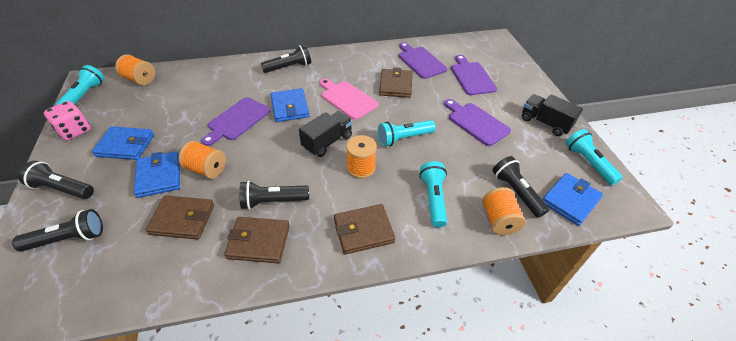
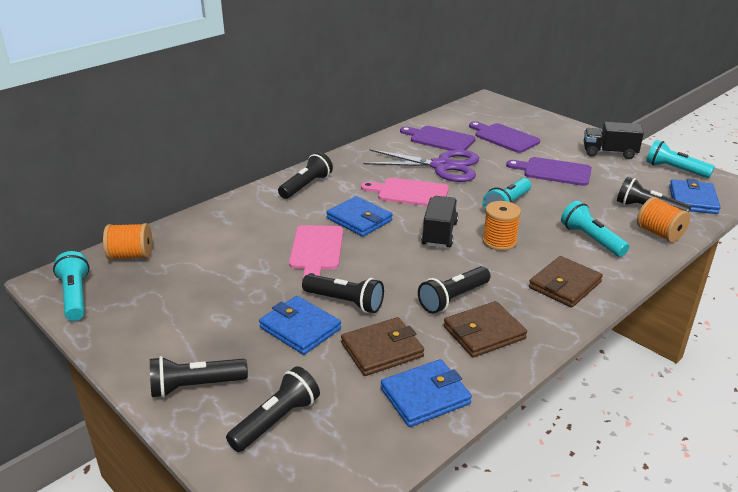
camera: 30 degrees left, 15 degrees down
(75, 131) = (120, 332): pink dice -> none
(126, 145) = (214, 319): blue wallet -> blue wallet (425, 396)
(206, 169) = (345, 302): orange spool -> black flashlight
(237, 120) = (316, 250): purple cutting board -> pink cutting board
(395, 85) = (442, 166): brown wallet -> purple scissors

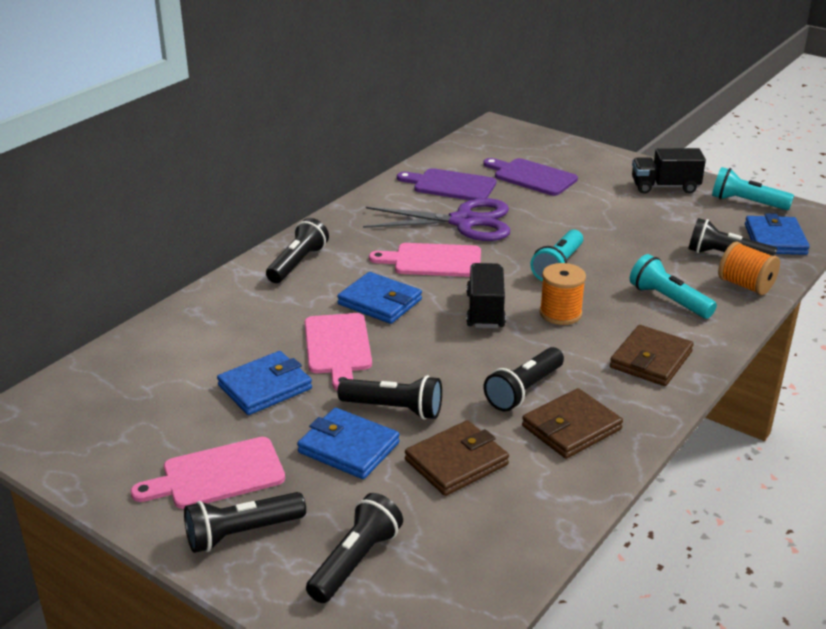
camera: 10 degrees left, 0 degrees up
(75, 296) = (42, 439): turquoise flashlight -> none
(131, 256) = (97, 379): orange spool -> none
(193, 338) = (217, 475): none -> pink cutting board
(425, 396) = (523, 510): blue wallet -> blue wallet (265, 387)
(554, 171) = (604, 217): purple cutting board -> none

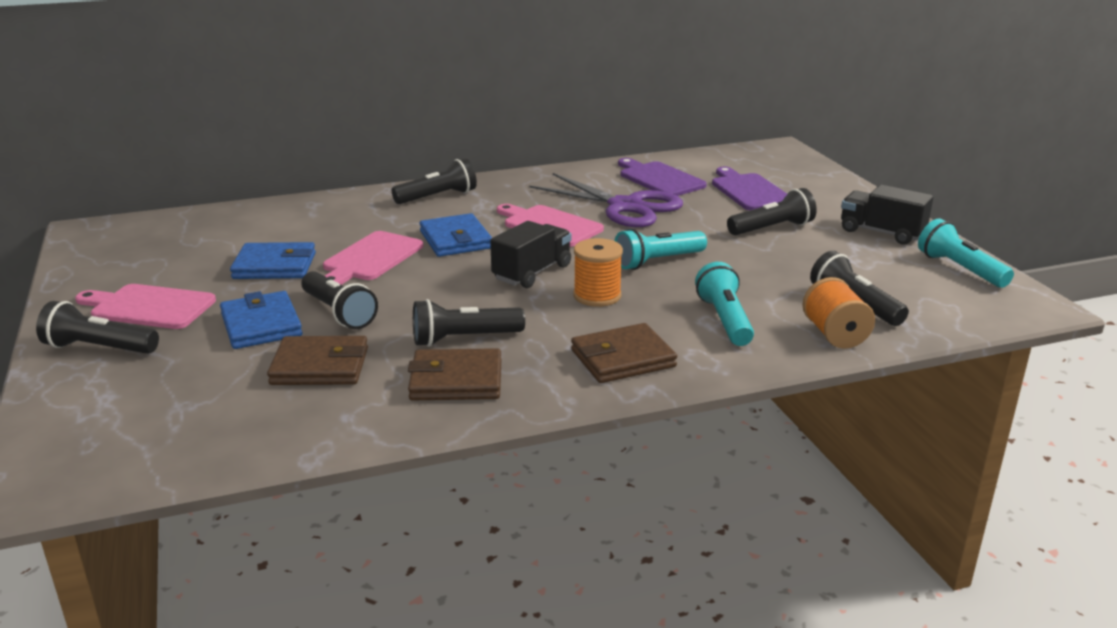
camera: 35 degrees right, 5 degrees down
(355, 561) = (134, 398): black flashlight -> black flashlight (772, 228)
(775, 239) = (941, 308): blue wallet -> none

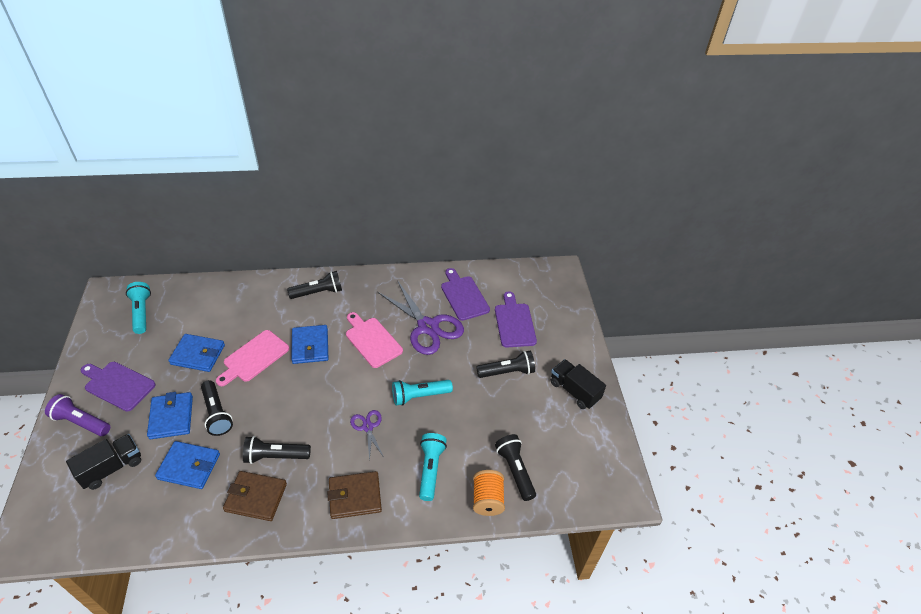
camera: 10 degrees right, 20 degrees up
(99, 348) = (81, 422): black flashlight -> purple flashlight
(148, 307) = (117, 385): pink cutting board -> purple cutting board
(320, 366) = (189, 466): brown wallet -> blue wallet
(532, 273) = (340, 393): black truck -> black truck (111, 468)
(597, 296) = (368, 427): orange spool -> purple scissors
(959, 269) = (601, 444): turquoise flashlight -> turquoise flashlight (141, 312)

